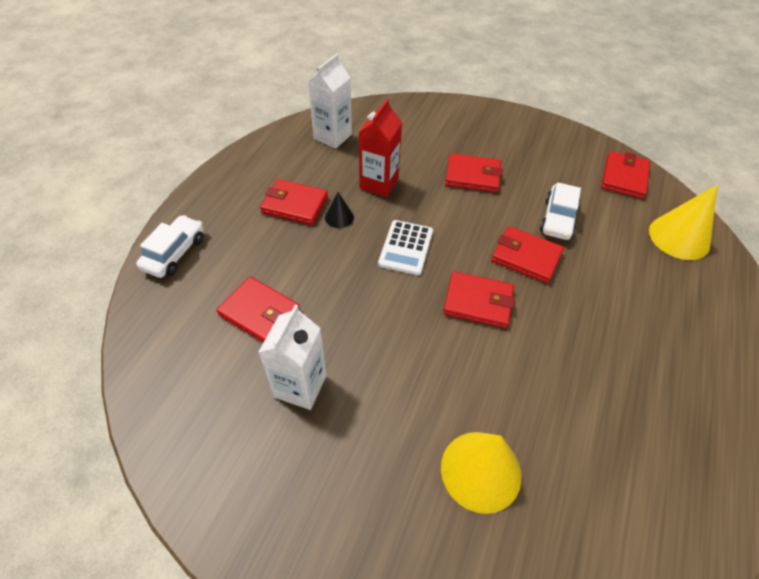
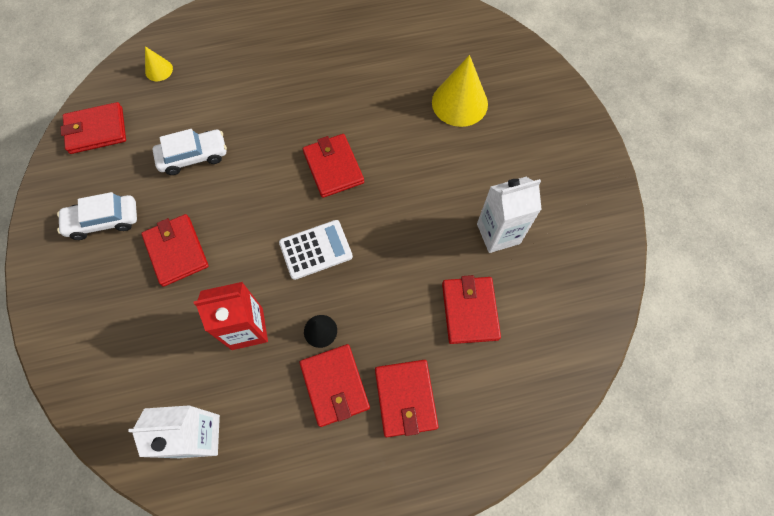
camera: 125 degrees left, 15 degrees up
(174, 253) = (477, 443): white car -> white car (103, 221)
(526, 257) = (259, 159): red wallet -> red wallet (405, 398)
(679, 237) = (159, 70): yellow cone -> yellow cone, size x0.50

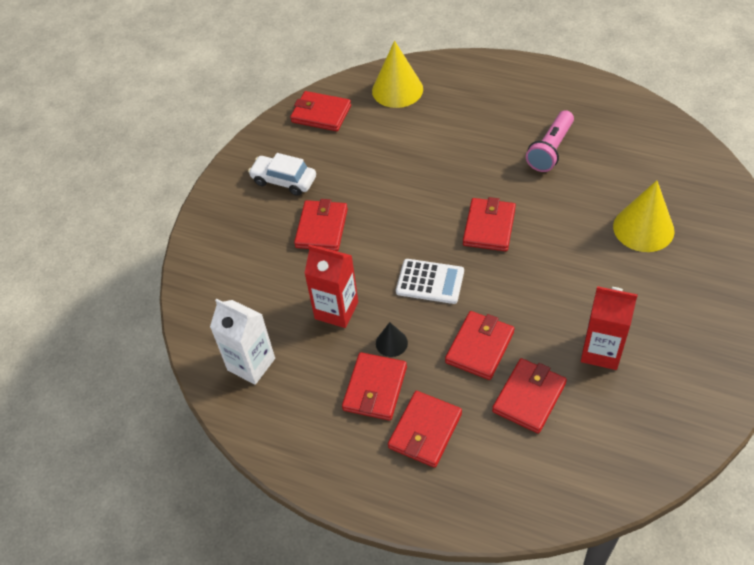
camera: 40 degrees right, 15 degrees down
(159, 70) = (397, 90): yellow cone -> yellow cone, size x1.99
(193, 156) = (381, 166): white car -> none
(339, 66) = (550, 150): none -> pink flashlight
(399, 288) = (479, 347): none -> red wallet
(498, 233) = (601, 351): white carton -> red carton

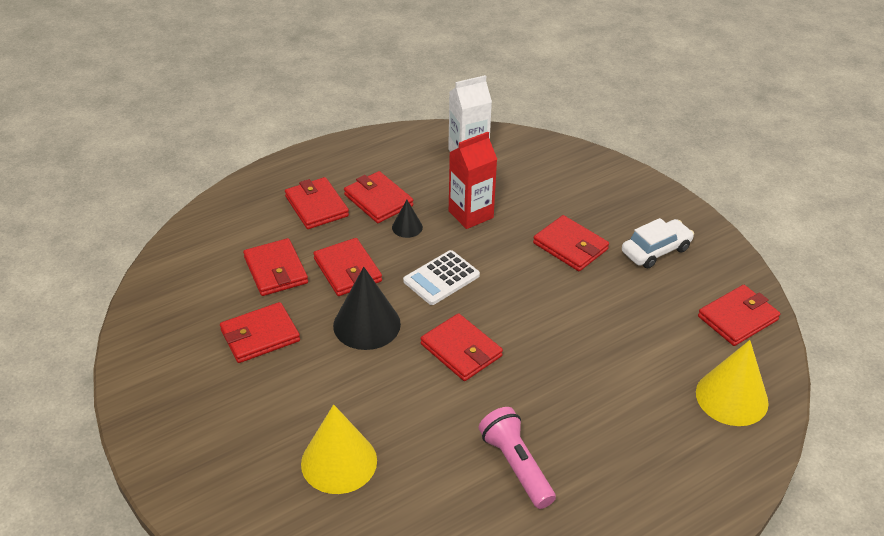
camera: 120 degrees right, 10 degrees down
(521, 294) = (367, 324): none -> black cone
(601, 351) = (260, 336): red carton -> red wallet

